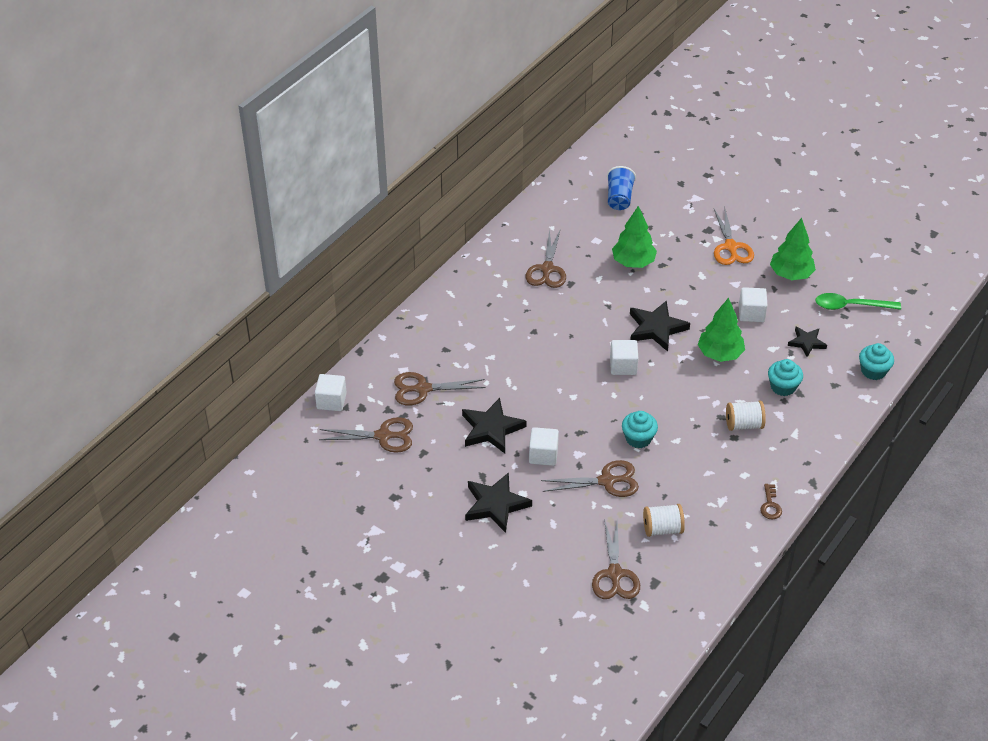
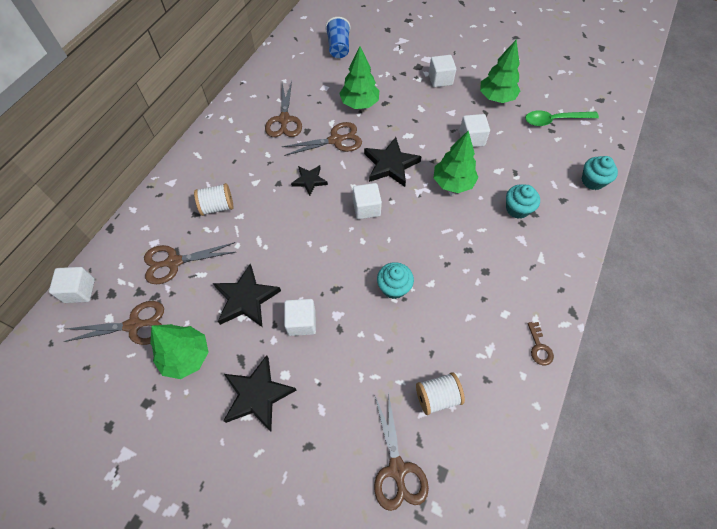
camera: 10 degrees left, 15 degrees up
(431, 467) = (186, 356): none -> green tree
(607, 481) = (370, 344): brown scissors -> brown scissors (335, 140)
(731, 247) = (440, 79): orange scissors -> white cube
(743, 424) = (491, 255): white spool -> white spool (217, 207)
(806, 342) = (526, 161): black star -> black star (309, 181)

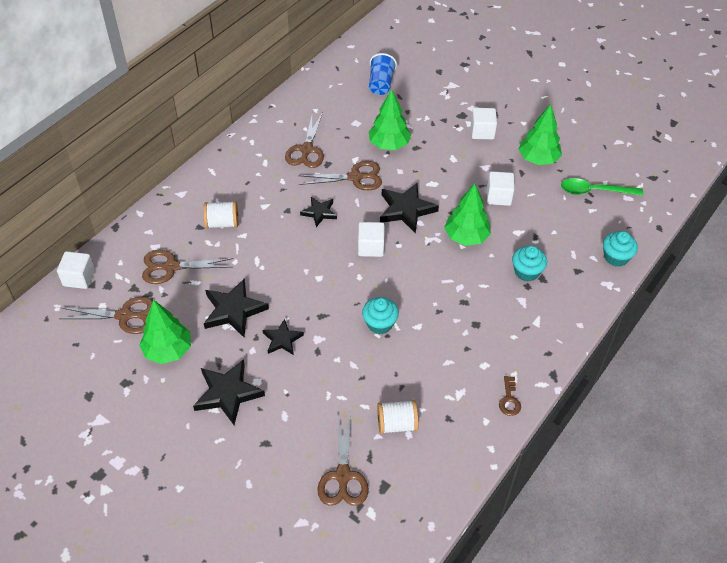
camera: 10 degrees right, 10 degrees down
(301, 322) = (282, 339): white cube -> black star

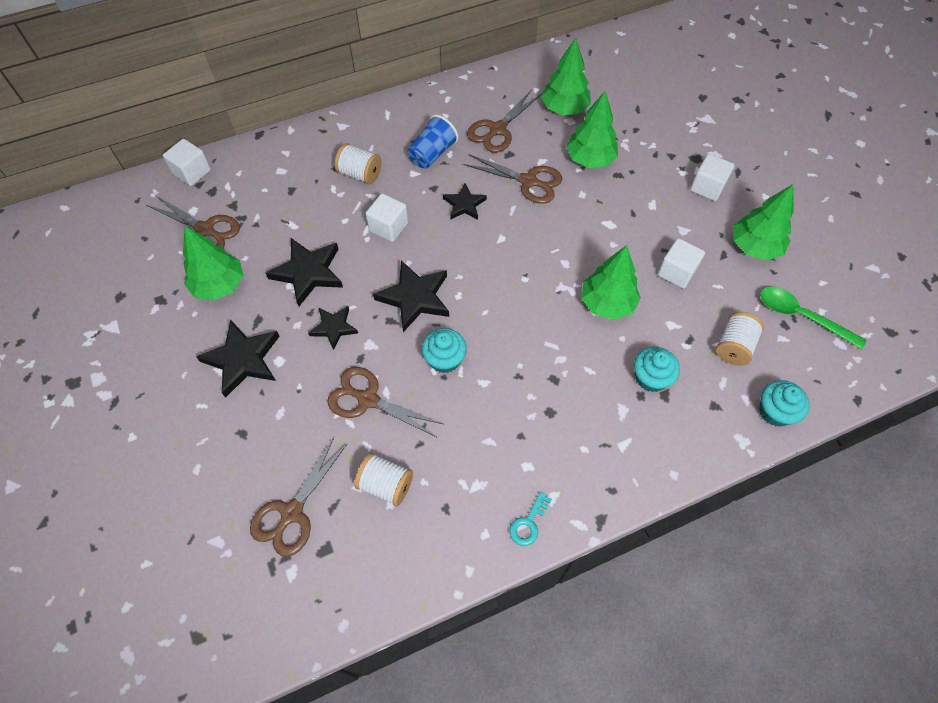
camera: 30 degrees right, 10 degrees up
(171, 267) = (281, 199): brown scissors -> brown scissors (368, 399)
(346, 116) = (564, 109): none -> green tree
(371, 247) = (493, 267): white cube -> white cube (388, 227)
(381, 84) = (626, 87): blue cup -> blue cup (432, 153)
(406, 210) = (560, 242): black star -> black star (415, 298)
(509, 400) = (528, 523): brown key -> turquoise key
(565, 228) = (734, 346): none -> white spool

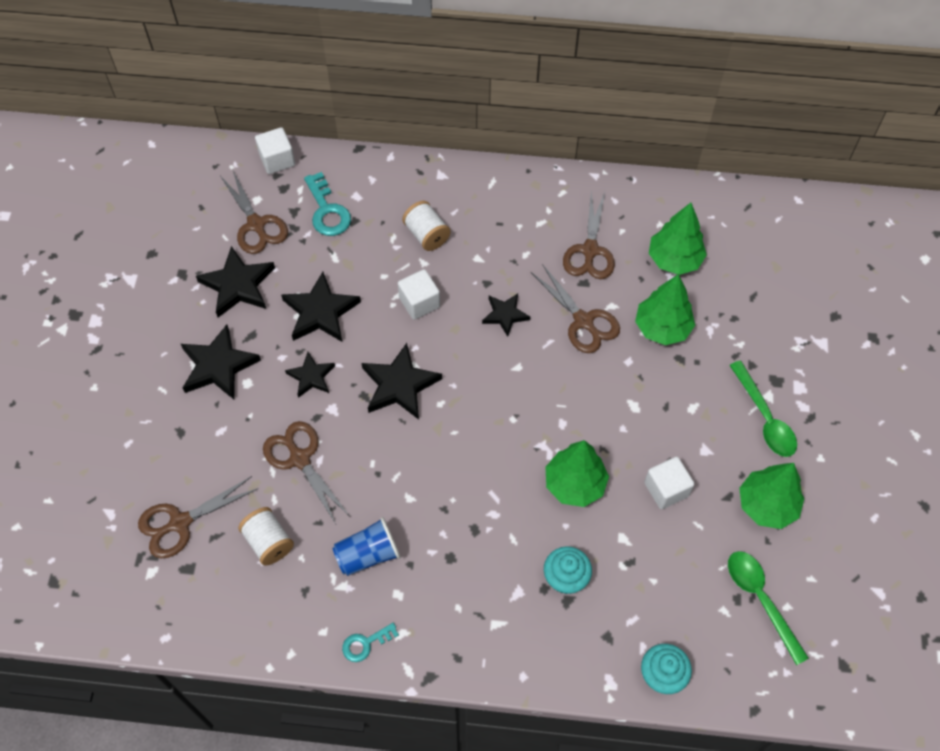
camera: 30 degrees right, 0 degrees up
(219, 285) = (238, 285): green tree -> black star
(262, 192) = (327, 211): none -> turquoise key
(432, 153) = (508, 246): blue cup -> blue cup (368, 554)
(444, 359) = (389, 457): turquoise cupcake -> none
(497, 129) = (590, 250): brown scissors -> brown scissors turned 60 degrees counterclockwise
(707, 187) = (764, 418): white cube -> green spoon
(734, 346) = (669, 592): white spool -> none

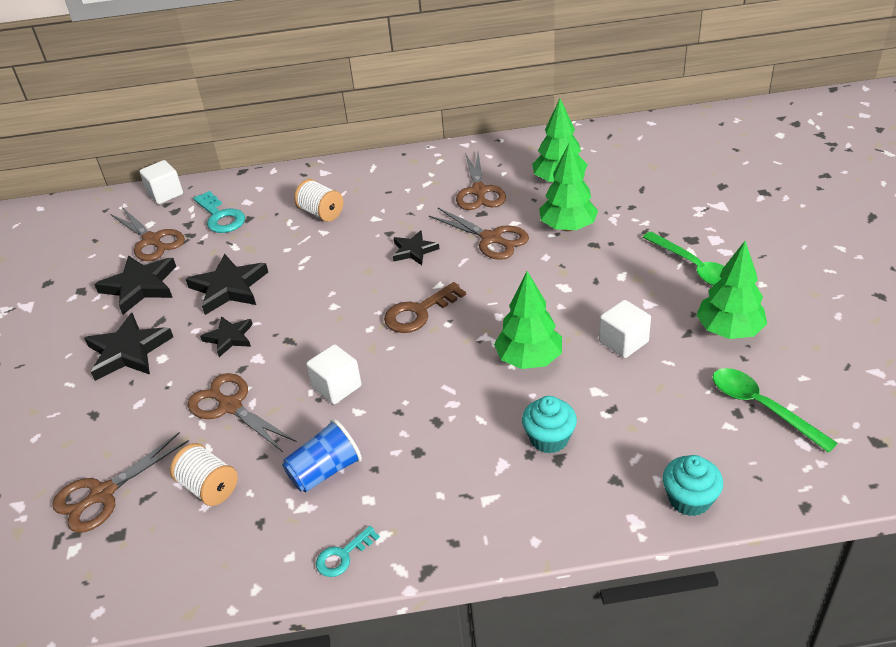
camera: 10 degrees left, 20 degrees down
(399, 385) = (323, 324): black star -> none
(419, 302) = (327, 260): white cube -> white cube (337, 387)
(490, 397) = (418, 312): none -> brown key

